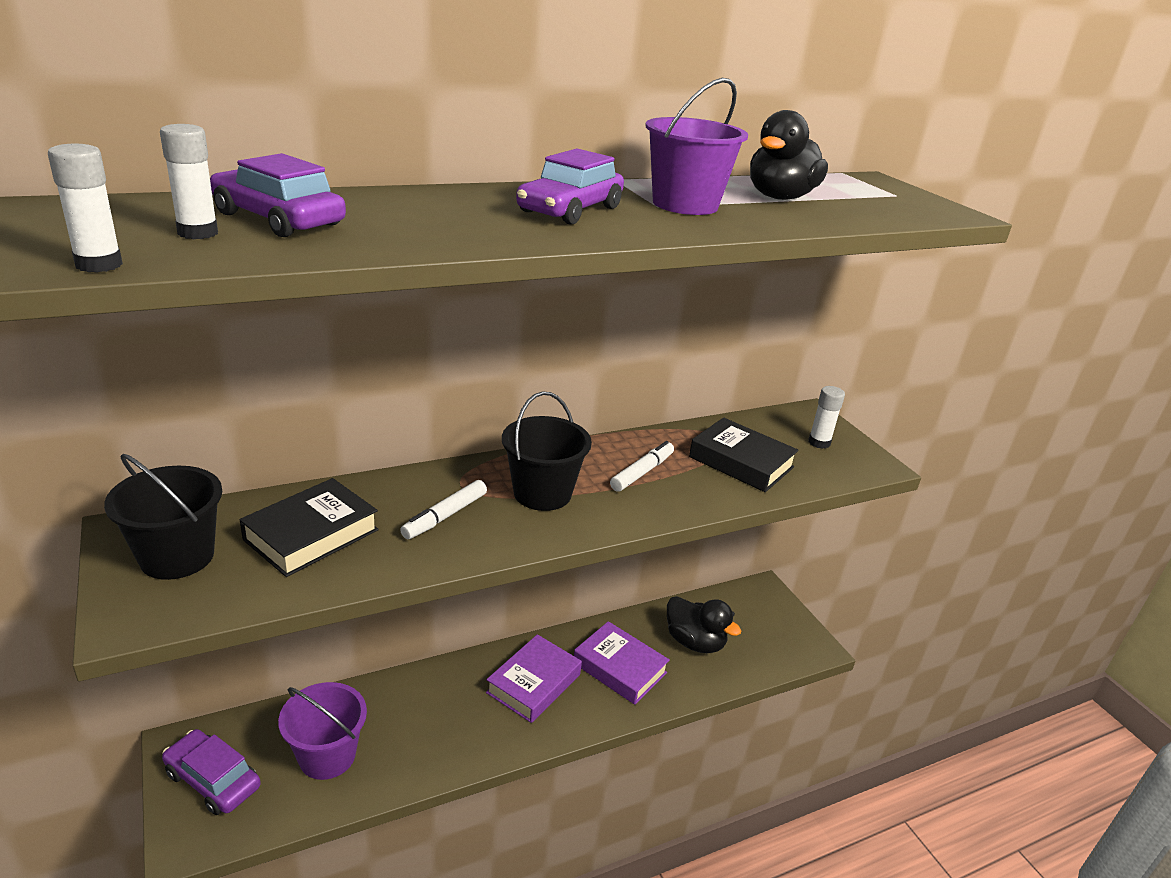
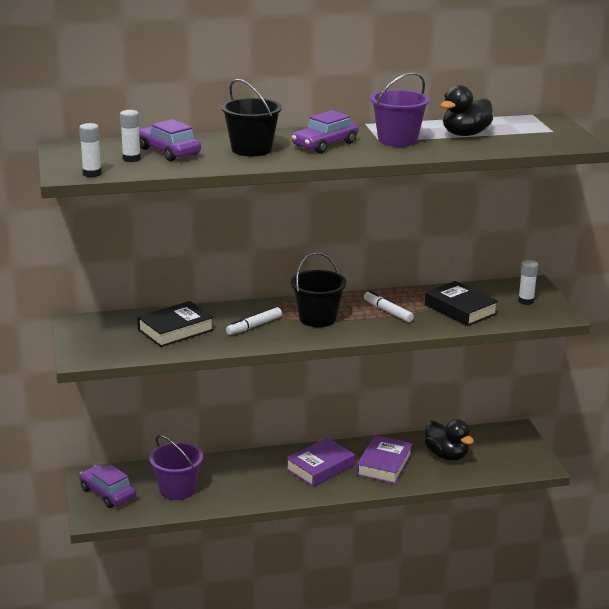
camera: 15 degrees right, 5 degrees down
(177, 557) = (103, 335): black bucket -> black bucket (251, 149)
(619, 668) = (384, 465): purple book -> purple book turned 60 degrees clockwise
(642, 472) = (388, 311): white marker -> white marker turned 90 degrees counterclockwise

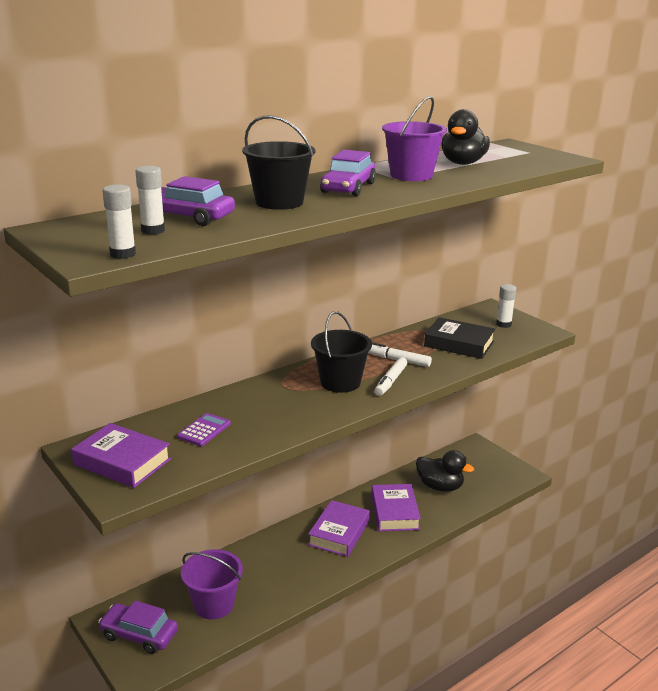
camera: 25 degrees left, 0 degrees up
(99, 338) = (122, 462): none -> purple book
(175, 330) = (204, 430): black book -> purple calculator
(254, 326) = (284, 405): white marker -> white marker (390, 381)

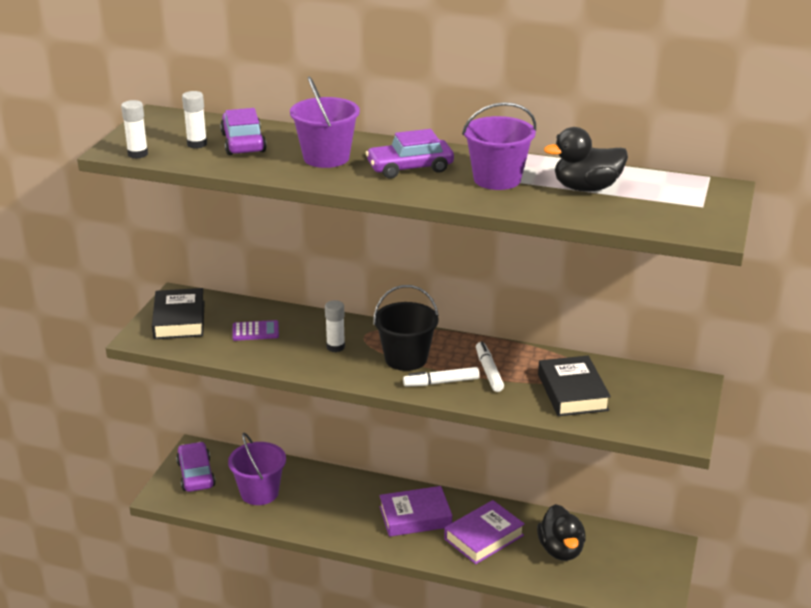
camera: 55 degrees right, 5 degrees up
(122, 462) = (179, 320): purple book -> black book
(279, 202) = (326, 158): black bucket -> purple bucket
(503, 324) = (661, 404): white glue stick -> white glue stick (335, 347)

